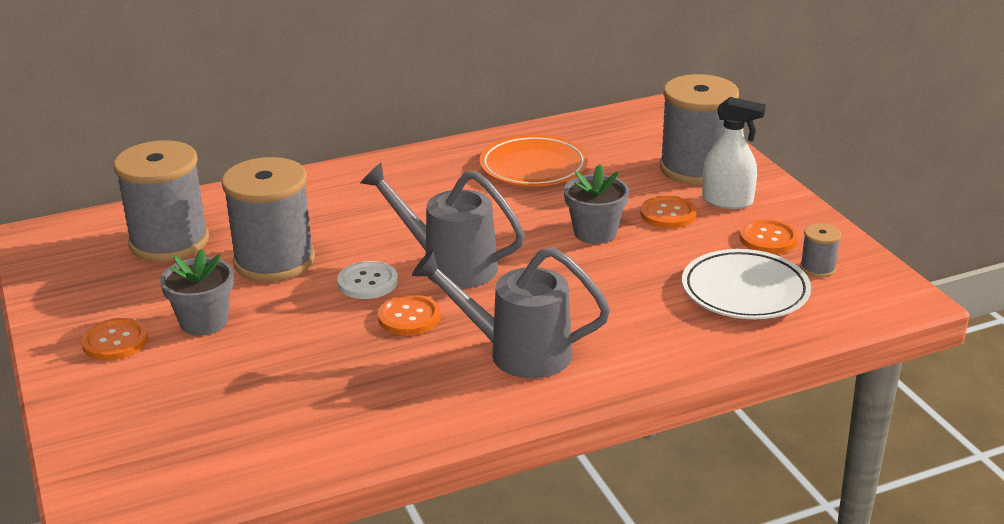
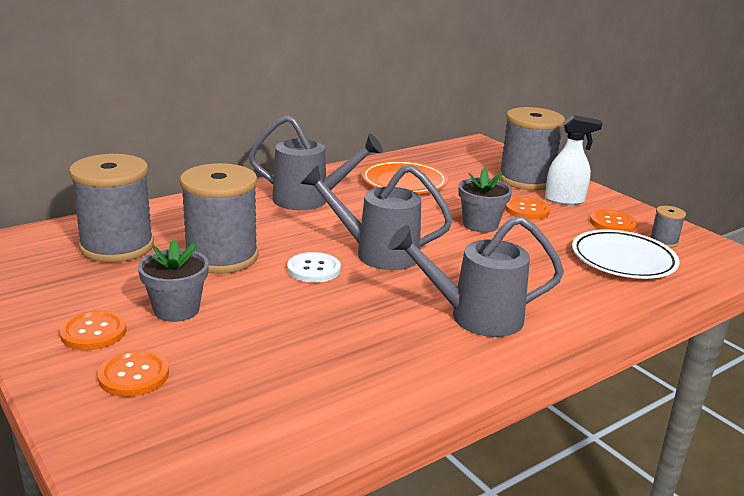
camera: 15 degrees left, 5 degrees down
(405, 188) = (309, 200): none -> grey watering can
(409, 317) = (365, 294): orange button -> orange button (134, 375)

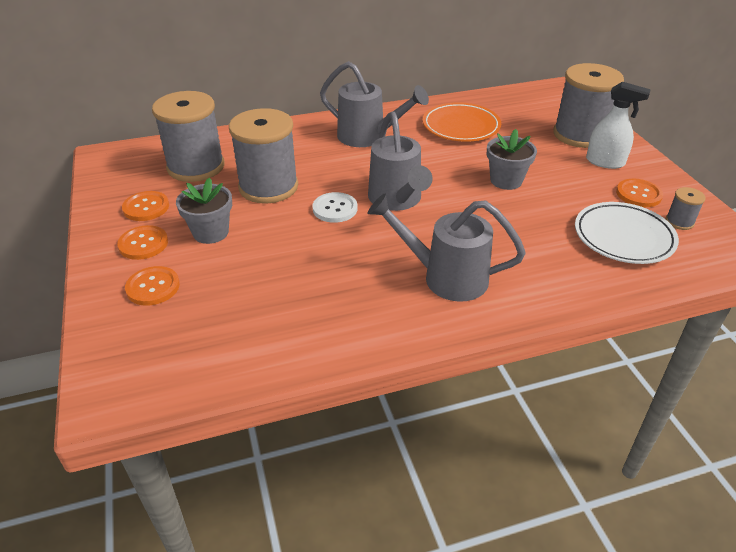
camera: 20 degrees right, 15 degrees up
(378, 253) = (397, 200): grey watering can -> grey watering can turned 135 degrees counterclockwise
(527, 210) = (560, 169): orange button -> orange button (146, 207)

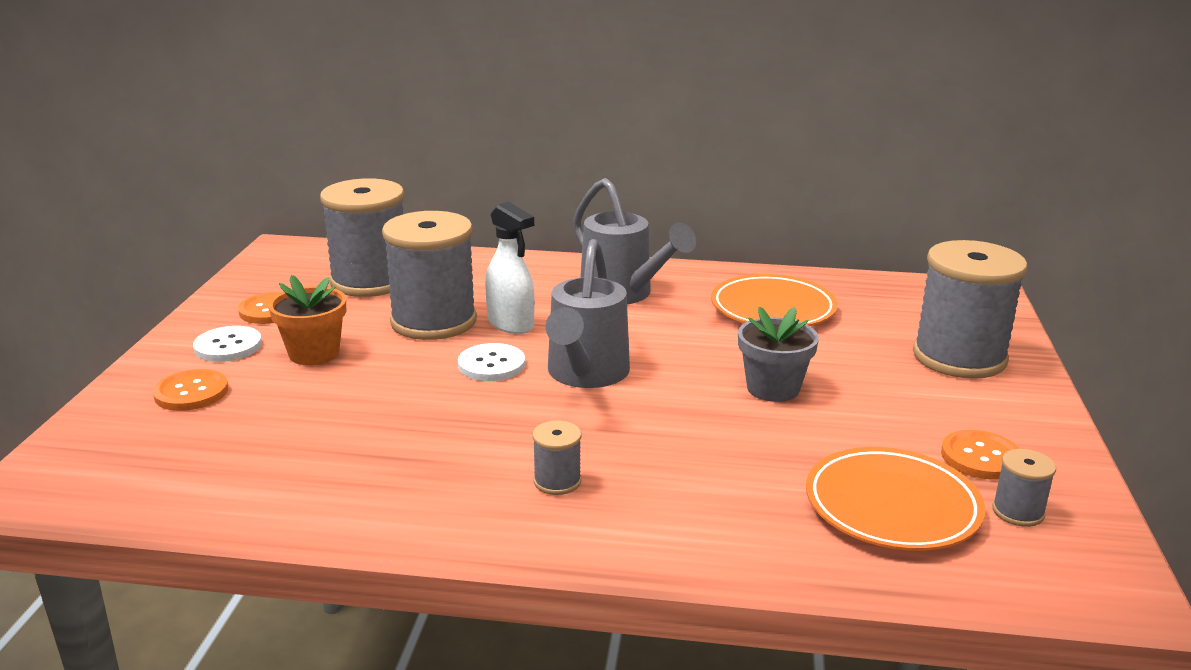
camera: 25 degrees right, 15 degrees down
(143, 244) = (228, 346): orange button -> white button
(211, 232) = (314, 353): grey flower pot -> orange flower pot
(446, 277) = (557, 481): grey watering can -> grey spool
(605, 162) = (966, 402): white spray bottle -> white spray bottle (511, 324)
(623, 237) = (892, 506): white plate -> orange plate

